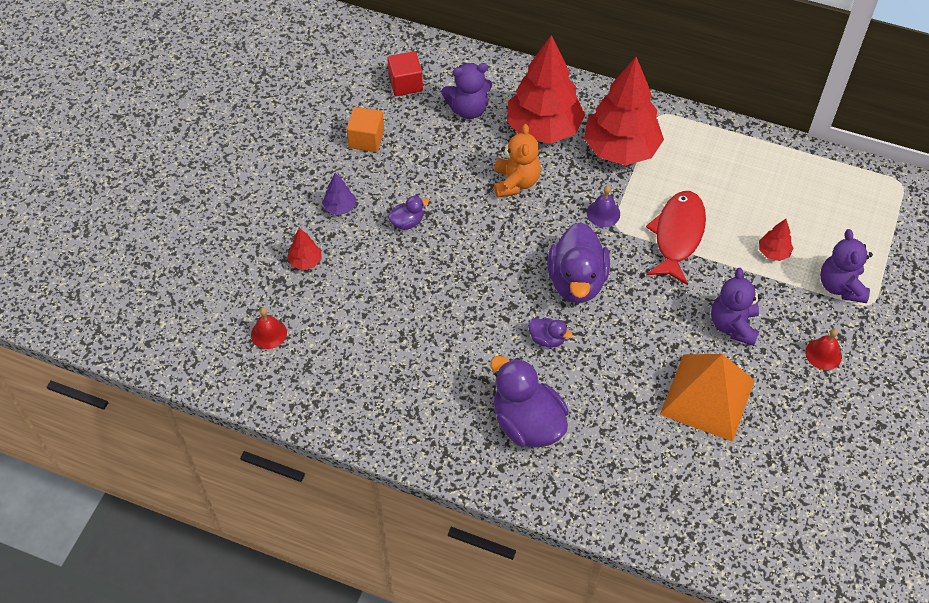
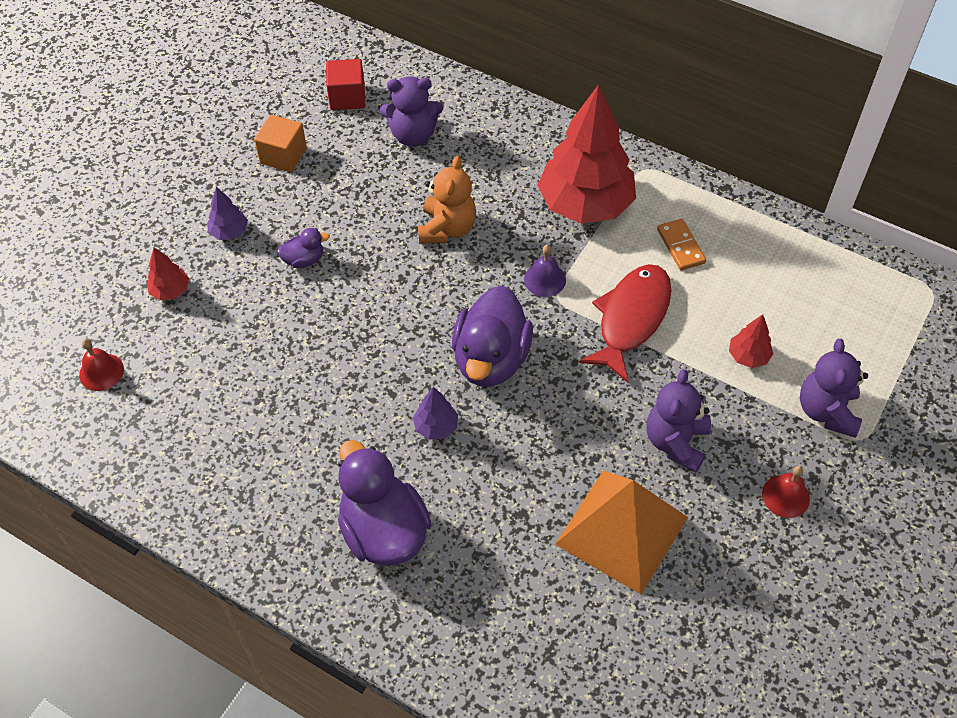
camera: 10 degrees right, 0 degrees up
(543, 129) = (497, 169): red tree -> none
(547, 339) = (436, 426): purple duck -> purple tree
(703, 173) = (681, 246): none -> orange domino

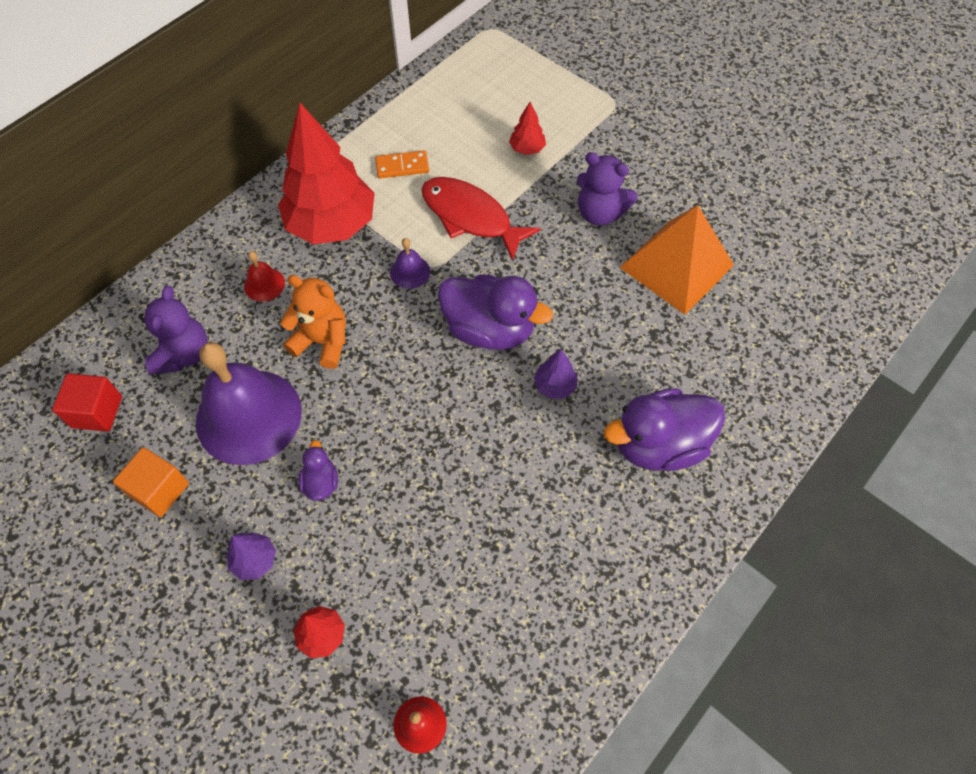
camera: 80 degrees left, 5 degrees up
(360, 195) = (249, 416): none -> purple bell
(785, 496) = (658, 157): red bell -> red bell (264, 284)
(826, 411) = (587, 115): purple teddy bear -> none

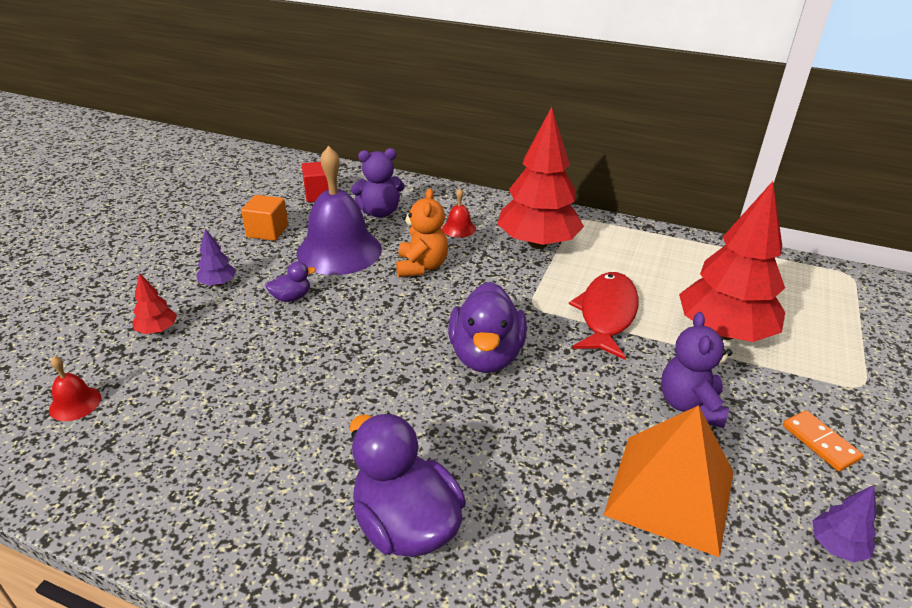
camera: 70 degrees right, 25 degrees down
(402, 166) = (628, 263): orange domino -> orange domino (820, 442)
(410, 272) = (519, 294): purple bell -> none
(527, 149) = (723, 332): red tree -> red tree, size x2.42
(555, 386) = (444, 416): purple tree -> purple tree (836, 546)

